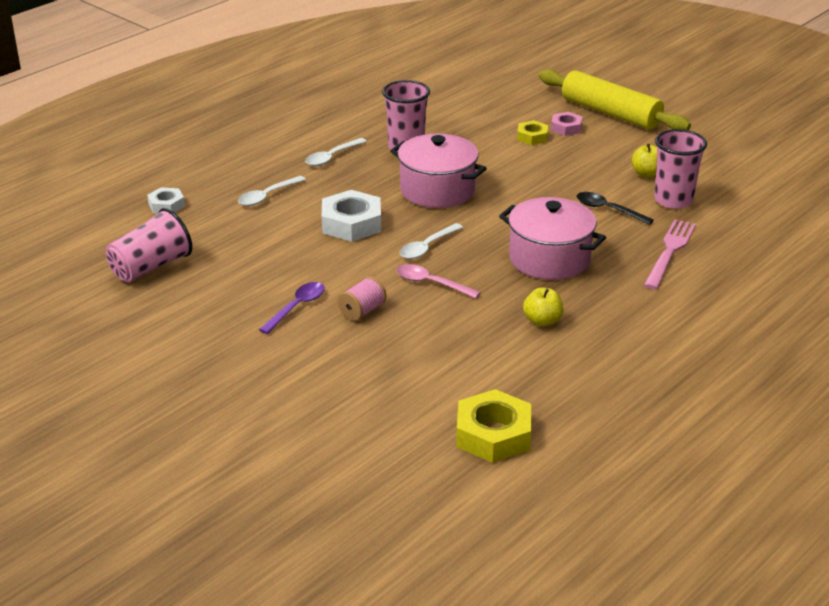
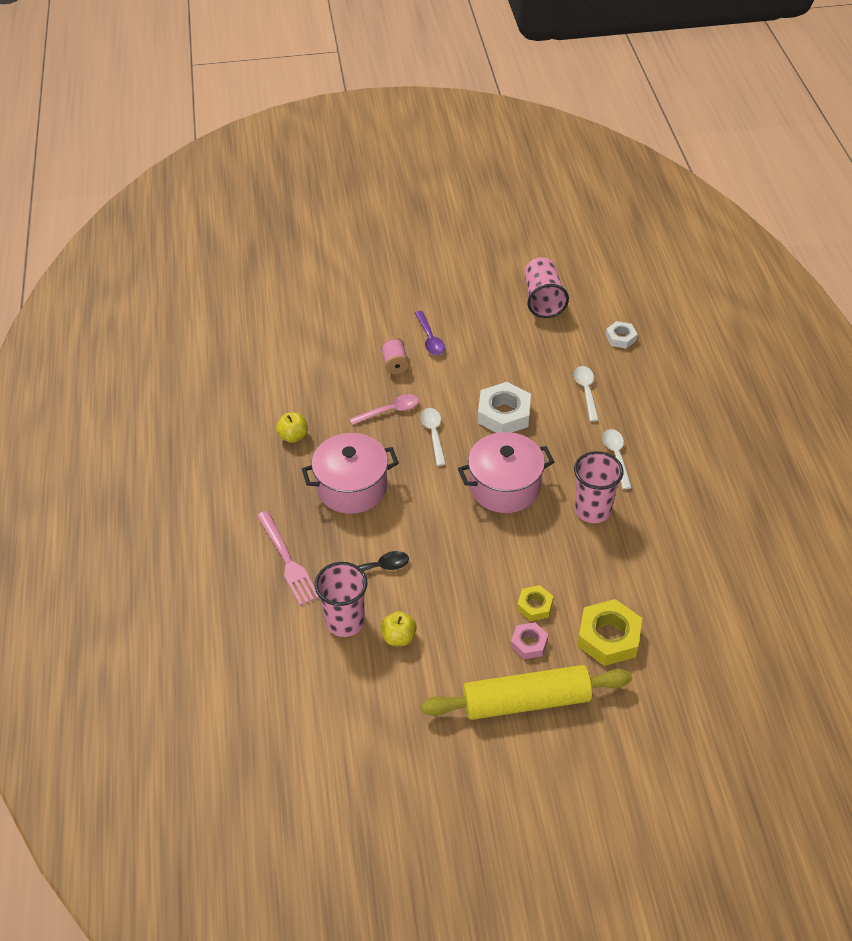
camera: 130 degrees right, 15 degrees up
(493, 434) = (228, 352): yellow nut -> yellow nut (608, 637)

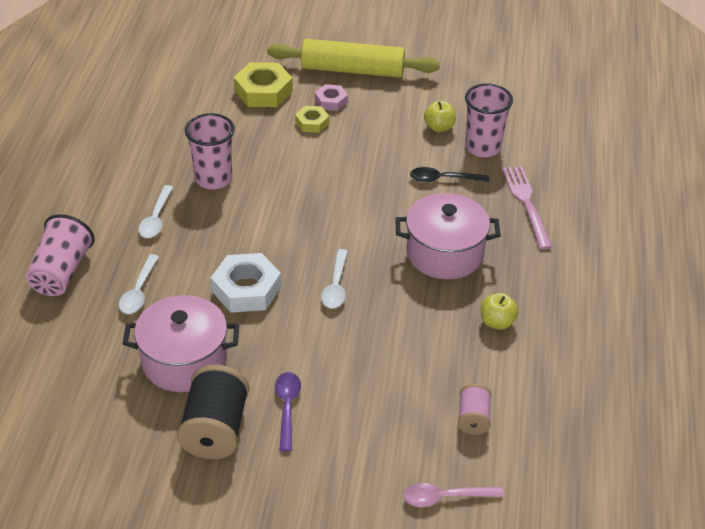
camera: 165 degrees left, 5 degrees down
(389, 411) = (375, 325): pink spoon -> pink spoon (445, 497)
(395, 364) = (346, 383): pink spool -> pink spool (473, 419)
(471, 315) = (215, 430): none -> black spool
(504, 487) = (286, 218): pink pot -> pink pot (184, 361)
(543, 299) = (107, 428): pink cup -> pink cup (61, 272)
(621, 338) = (49, 346): white nut -> none

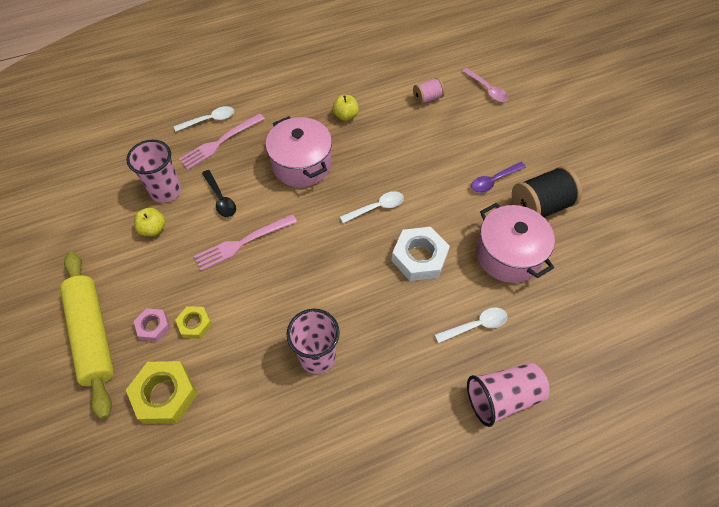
camera: 120 degrees left, 15 degrees up
(156, 218) = (394, 368): white spoon -> white spoon (209, 120)
(374, 175) = (242, 243): none -> pink fork

